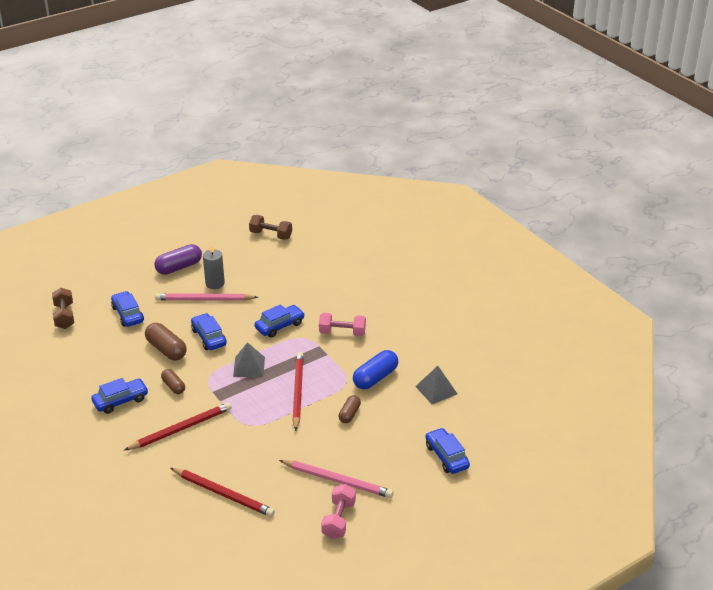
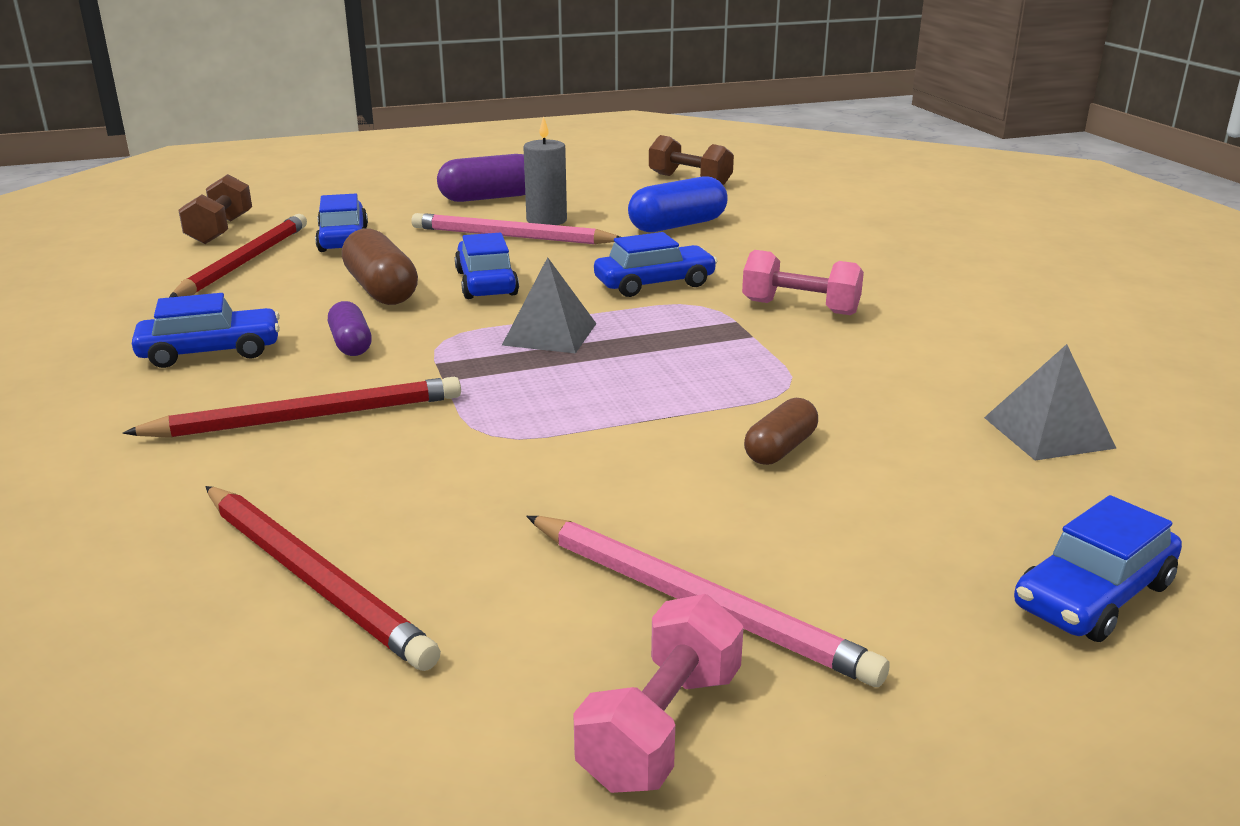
camera: 15 degrees right, 10 degrees down
(173, 386) = (351, 344): brown capsule -> purple capsule
(297, 392) = (650, 388): red pencil -> red pencil (245, 262)
(375, 378) = (870, 389): blue capsule -> blue capsule (678, 225)
(446, 456) = (1093, 595): blue car -> blue car turned 120 degrees counterclockwise

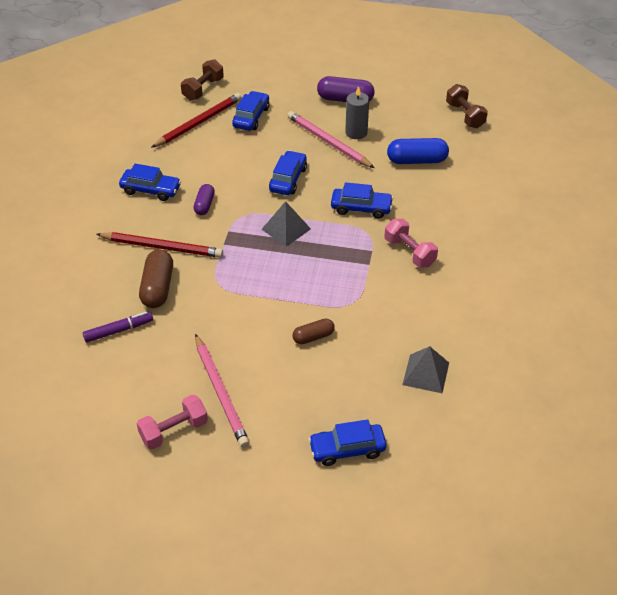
camera: 30 degrees right, 20 degrees up
(313, 578) = (119, 330): red pencil -> purple marker
(381, 290) = (241, 168): brown capsule -> brown capsule (158, 288)

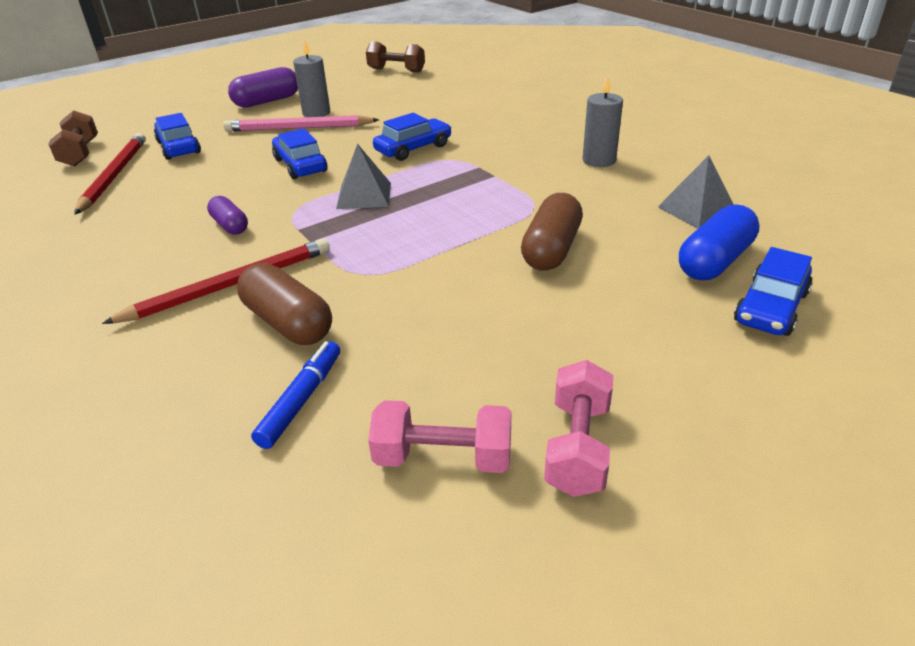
camera: 45 degrees left, 10 degrees down
(119, 330) = (302, 400): purple marker -> blue marker
(151, 190) = (129, 249): blue car -> none
(221, 392) = (555, 361): pink pencil -> none
(313, 337) = (551, 249): brown capsule -> brown capsule, size x1.64
(409, 252) = (513, 151): pink dumbbell -> pink dumbbell (443, 457)
(417, 160) = (406, 104): blue capsule -> blue capsule (715, 261)
(442, 297) = (599, 160): none -> grey candle

